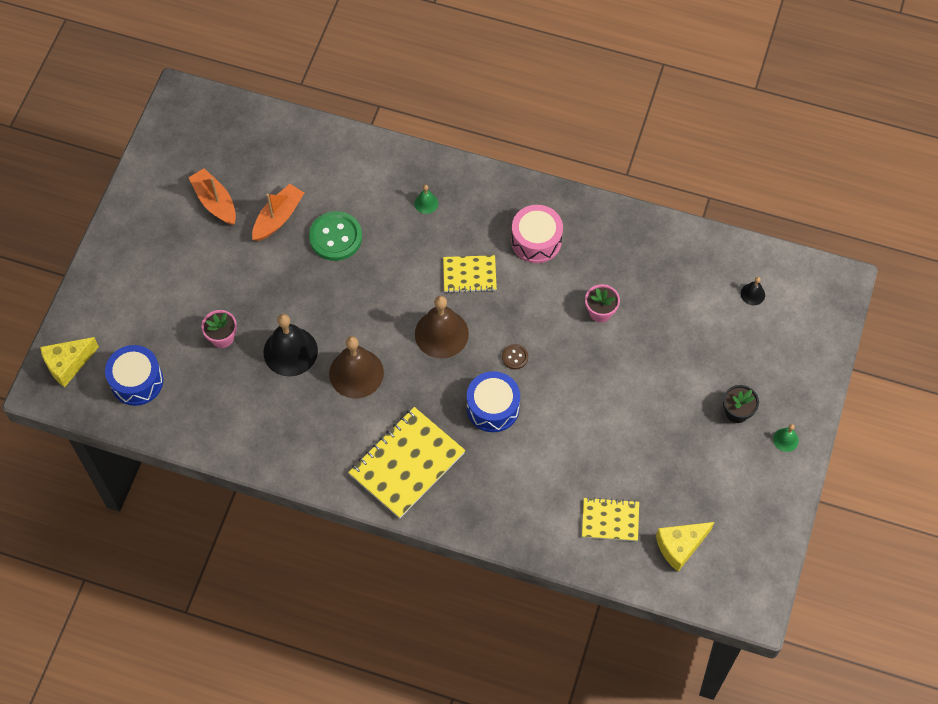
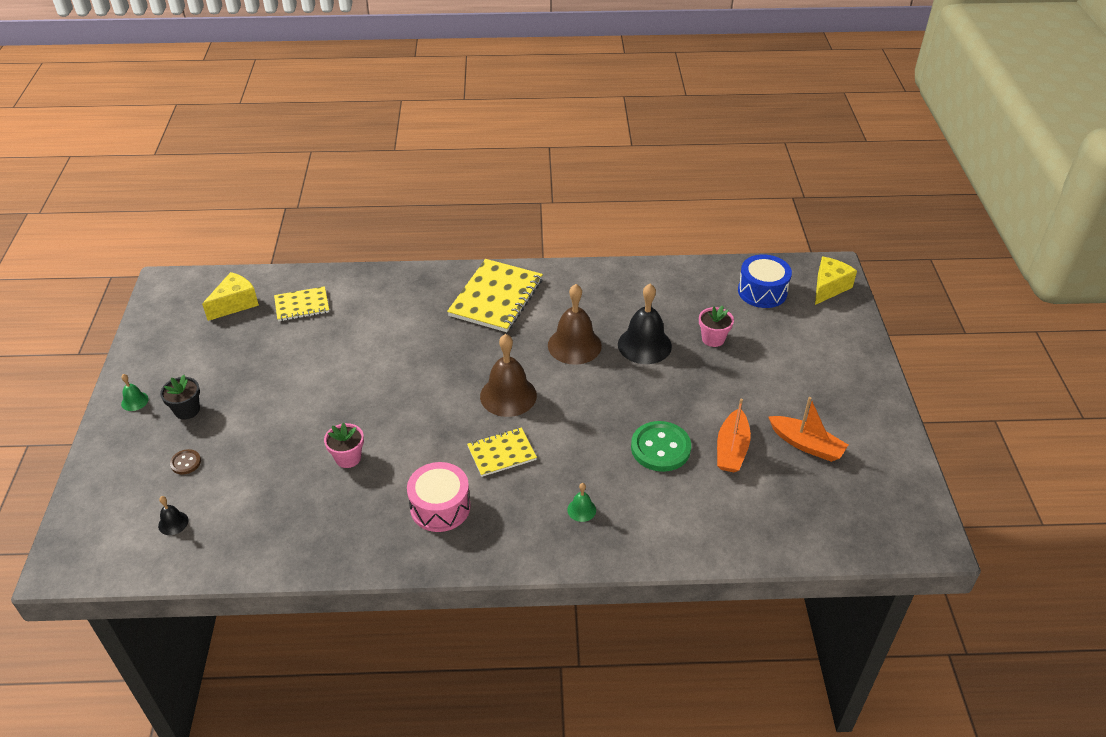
camera: 160 degrees right, 20 degrees down
(493, 407) = (434, 353): blue drum -> none
(515, 357) = (427, 396): brown button -> brown button (186, 463)

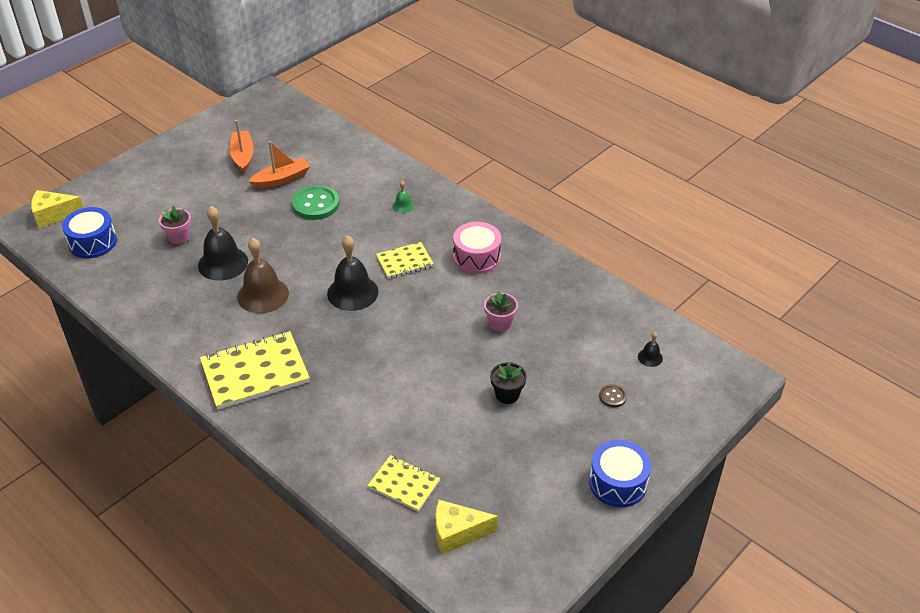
camera: 135 degrees left, 0 degrees up
(134, 401) = (618, 483): green bell -> blue drum
(187, 410) = (581, 442): black flower pot -> black flower pot (507, 394)
(501, 453) = (404, 261): yellow notebook -> yellow notebook turned 45 degrees counterclockwise
(508, 395) = (352, 292): brown bell -> black bell

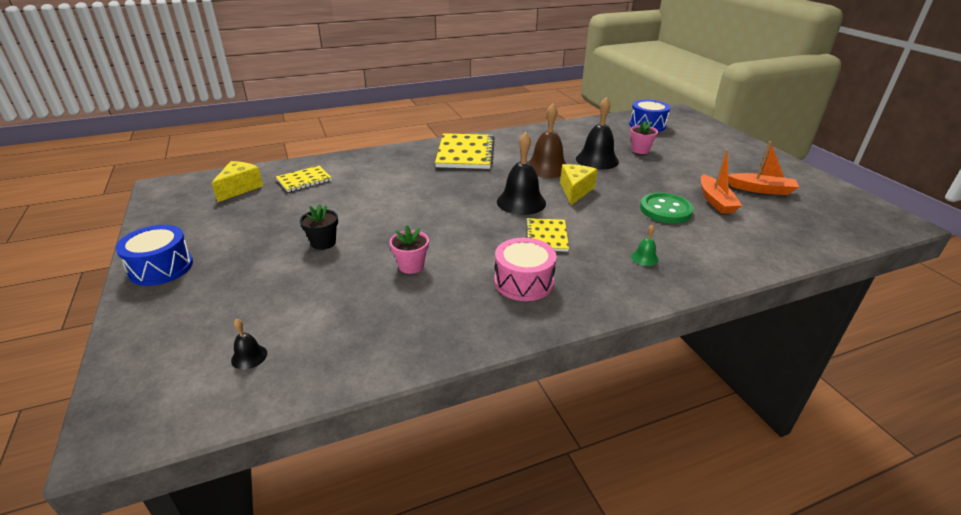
camera: 115 degrees right, 10 degrees down
(54, 215) = (685, 118): yellow cheese -> yellow cheese (575, 191)
(612, 396) = (241, 303): brown button -> none

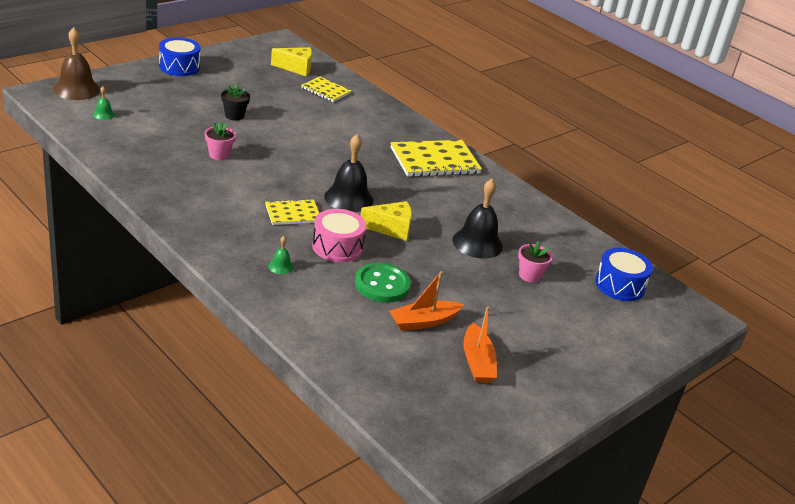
camera: 65 degrees right, 0 degrees up
(249, 356) = (103, 114): black bell -> green bell
(523, 282) = (218, 205): pink drum -> pink drum (337, 247)
(547, 168) = (434, 210): brown bell -> brown bell (76, 89)

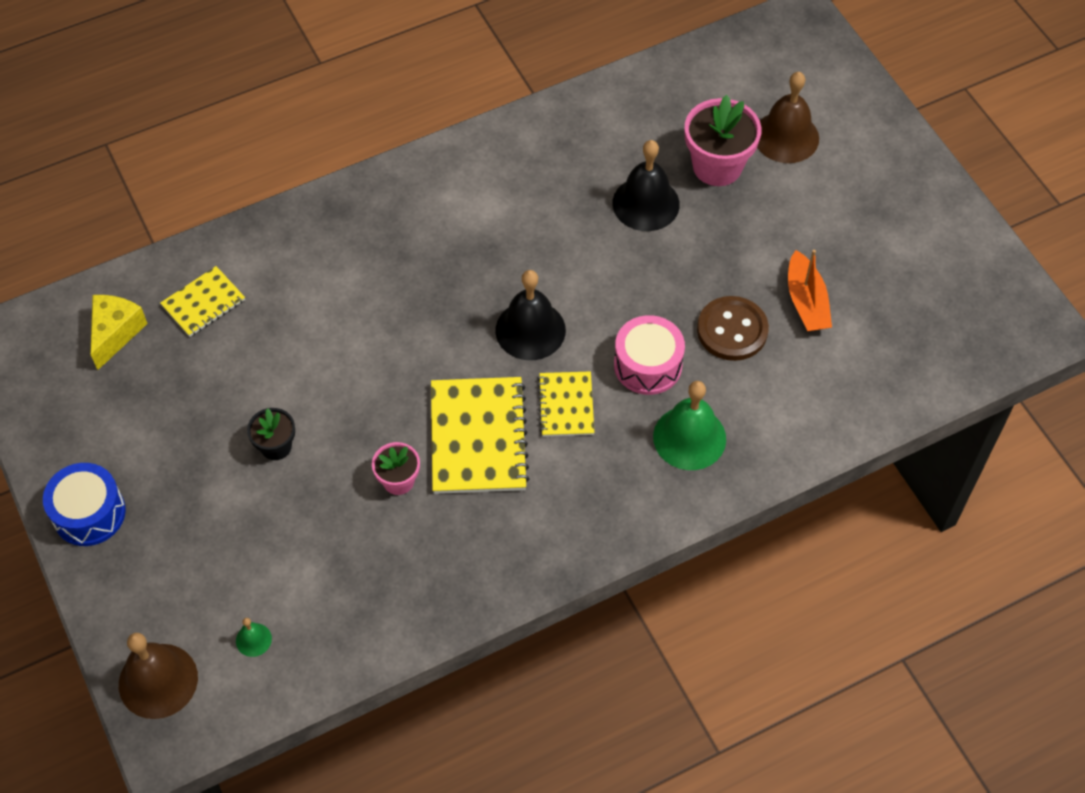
camera: 70 degrees left, 25 degrees up
(281, 266) = (689, 437): green bell -> green bell, size x2.17
(382, 285) = (732, 330): green button -> brown button
(391, 228) = (608, 294): yellow cheese -> none
(434, 161) = (437, 202): yellow notebook -> yellow notebook (478, 437)
(477, 362) = (879, 266): orange boat -> none
(530, 275) = (717, 166): pink flower pot -> pink flower pot, size x1.76
(578, 310) = (786, 137): none -> brown bell
(619, 285) = (740, 79): blue drum -> none

